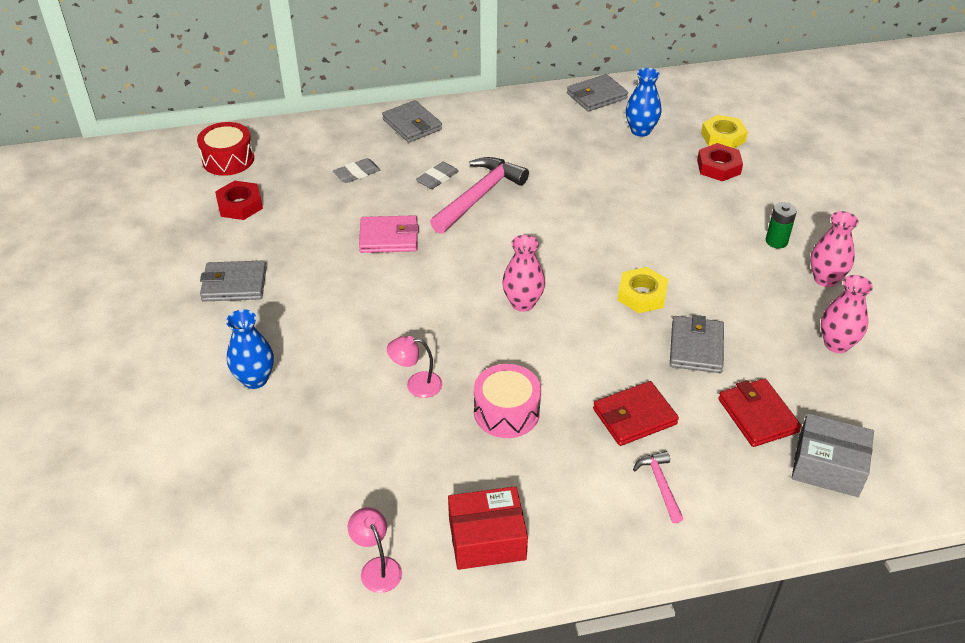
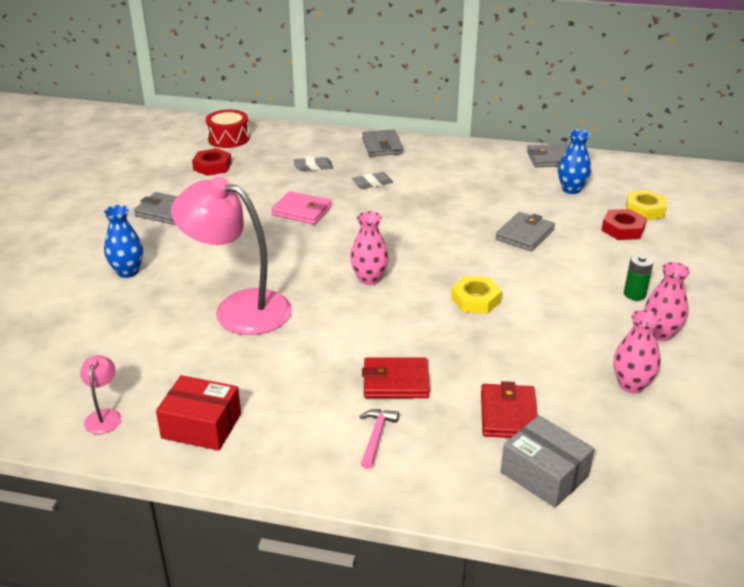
camera: 25 degrees right, 10 degrees down
(416, 385) = (239, 308): pink lamp -> pink lamp, size x2.42
(479, 196) = (396, 201): pink hammer -> none
(506, 412) = (292, 346): pink drum -> none
(696, 347) = (493, 349): grey wallet -> grey wallet (524, 235)

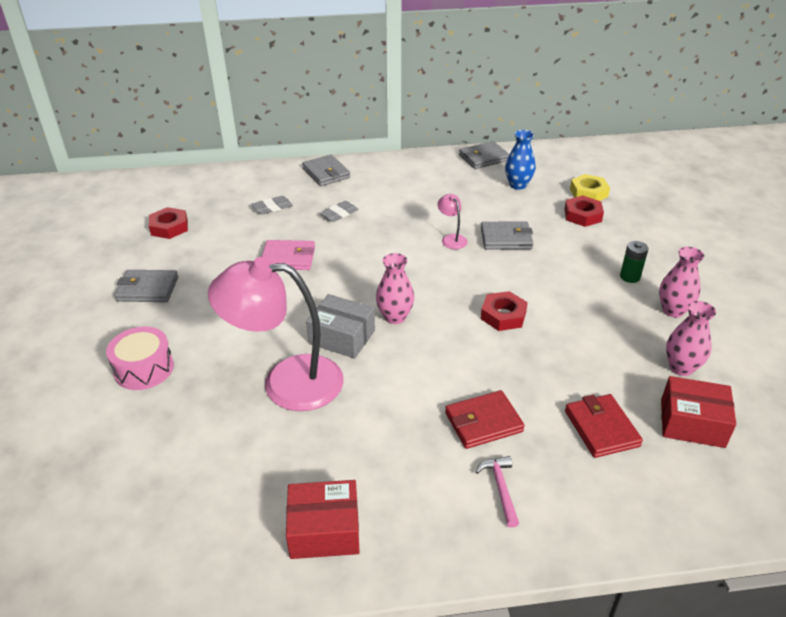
camera: 20 degrees left, 5 degrees up
(104, 416) = (213, 551): pink lamp -> pink lamp (451, 239)
(127, 272) = (144, 369): blue vase -> pink drum
(228, 138) = (169, 193): red drum -> none
(475, 300) = (503, 315): yellow nut -> red nut
(524, 235) = (506, 238): grey wallet -> grey wallet turned 75 degrees clockwise
(544, 474) = (667, 481): grey box -> grey box (342, 337)
(607, 434) = (692, 423): none -> red box

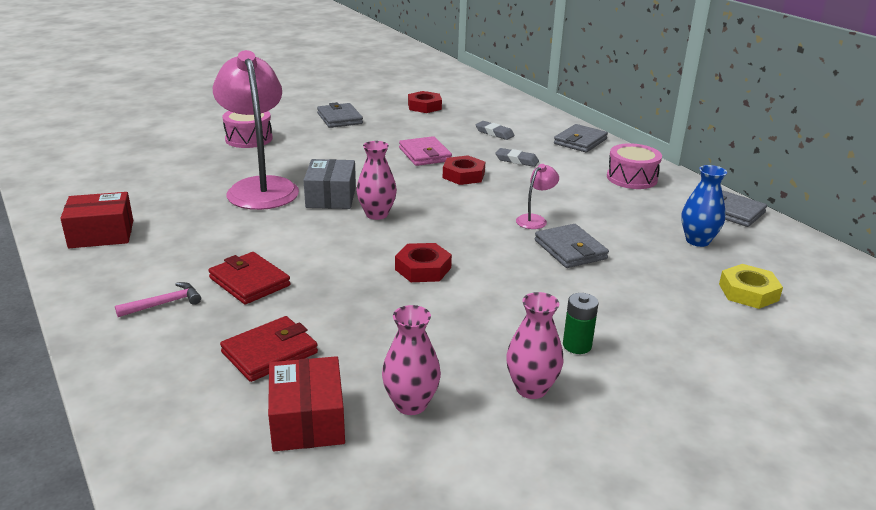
camera: 65 degrees right, 10 degrees down
(324, 530) = (101, 234): red box -> red box turned 75 degrees counterclockwise
(409, 175) = (631, 178): none -> pink drum
(582, 215) = (684, 294): red nut -> red nut (463, 175)

